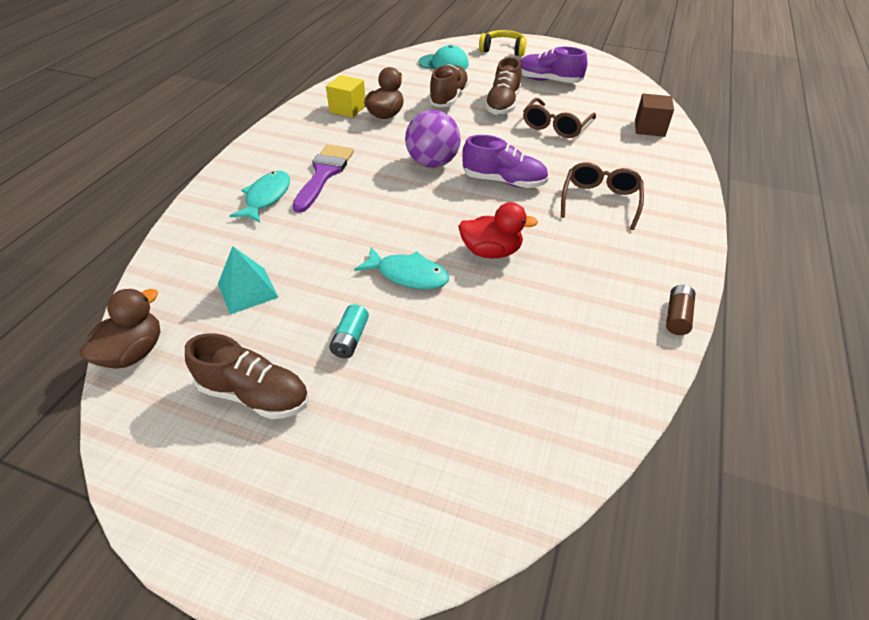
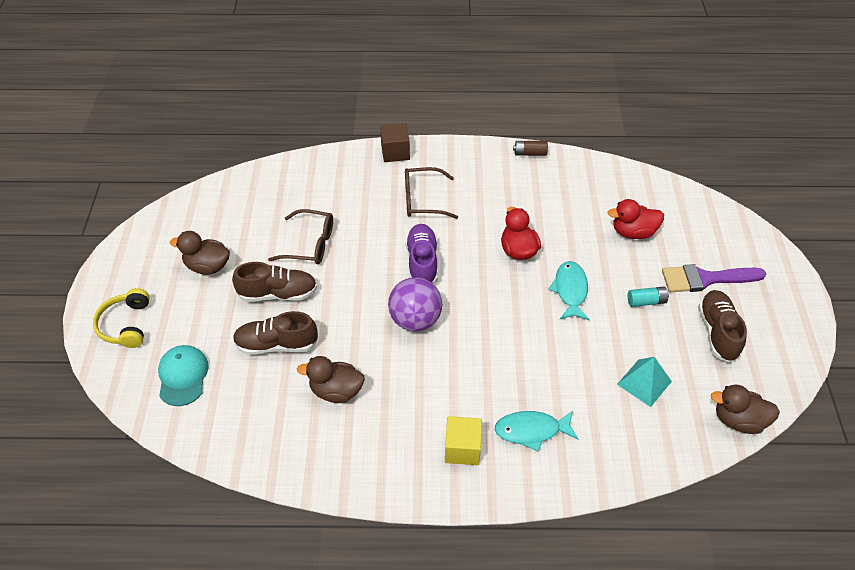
camera: 110 degrees left, 5 degrees up
(324, 174) = (473, 400): purple brush -> purple brush (705, 279)
(348, 109) = (335, 435): yellow cube -> yellow cube (462, 448)
(476, 376) = (633, 232): none -> red duck
(548, 81) = (207, 266): purple shoe -> brown duck
(649, 128) = (290, 181): brown cube -> brown cube (395, 152)

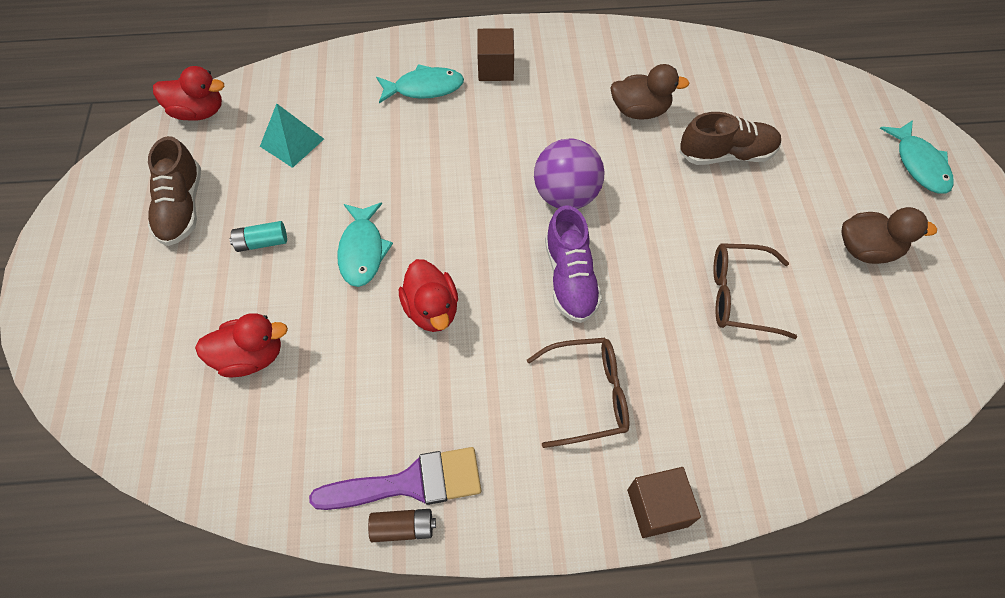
camera: 175 degrees right, 10 degrees up
(126, 325) = (919, 164): yellow headphones -> turquoise fish
(183, 376) = (815, 114): turquoise cap -> none
(278, 293) = (753, 217): brown shoe -> none
(462, 448) = (495, 68): yellow cube -> brown cube
(705, 279) = (167, 283): purple brush -> purple brush (410, 483)
(738, 420) = (198, 112): brown duck -> red duck

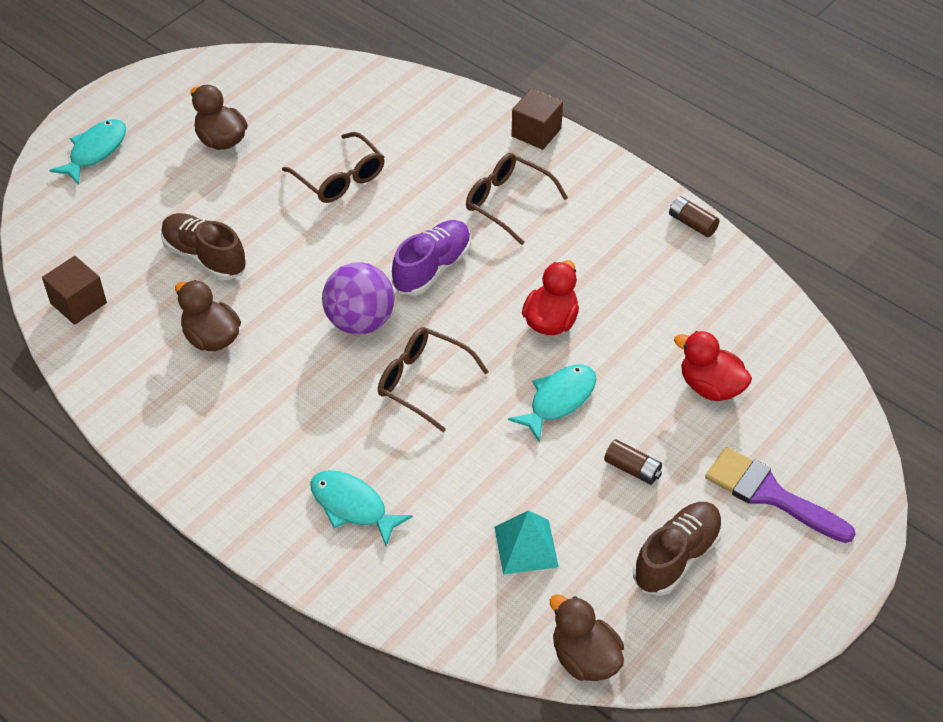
camera: 135 degrees left, 10 degrees down
(198, 112) = (584, 658): red duck -> brown duck
(262, 242) = (632, 469): turquoise battery -> brown battery
(410, 483) = (667, 240): purple brush -> purple brush (770, 494)
(472, 189) = (423, 382): none -> brown glasses
(495, 68) = (267, 473): brown cube -> brown cube (78, 303)

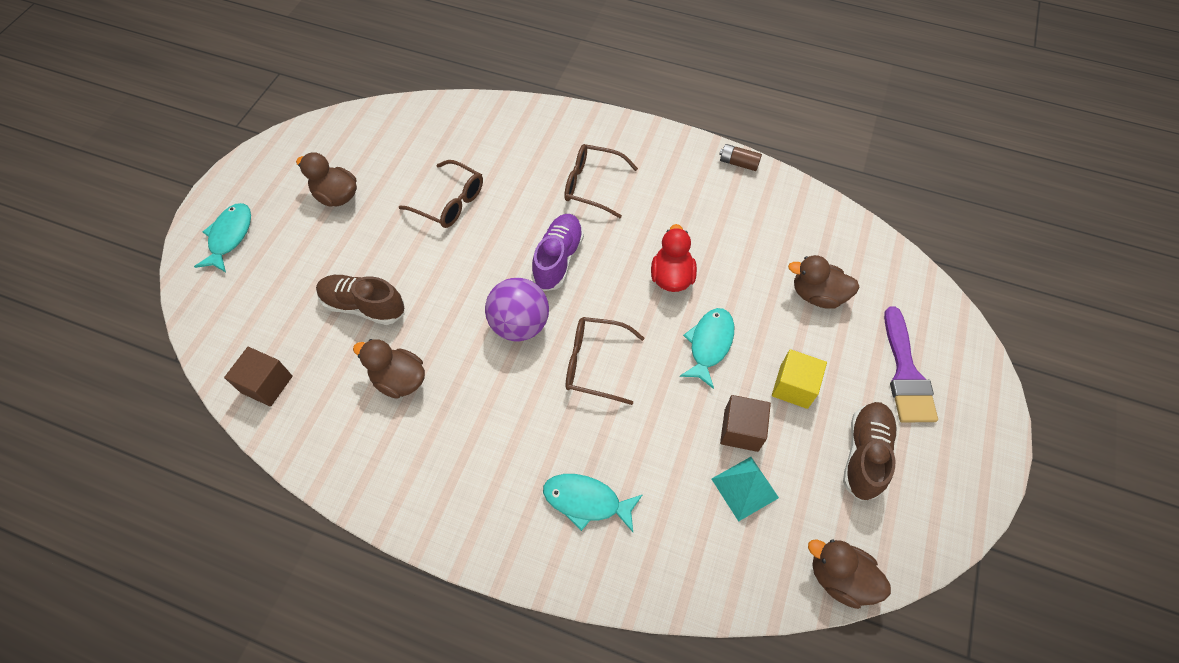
camera: 20 degrees left, 10 degrees up
(536, 132) = (588, 121): brown cube -> brown cube (741, 430)
(632, 469) = (793, 386): brown battery -> yellow cube
(710, 386) = (817, 295): red duck -> brown duck
(770, 494) = (905, 373): purple brush -> purple brush turned 105 degrees counterclockwise

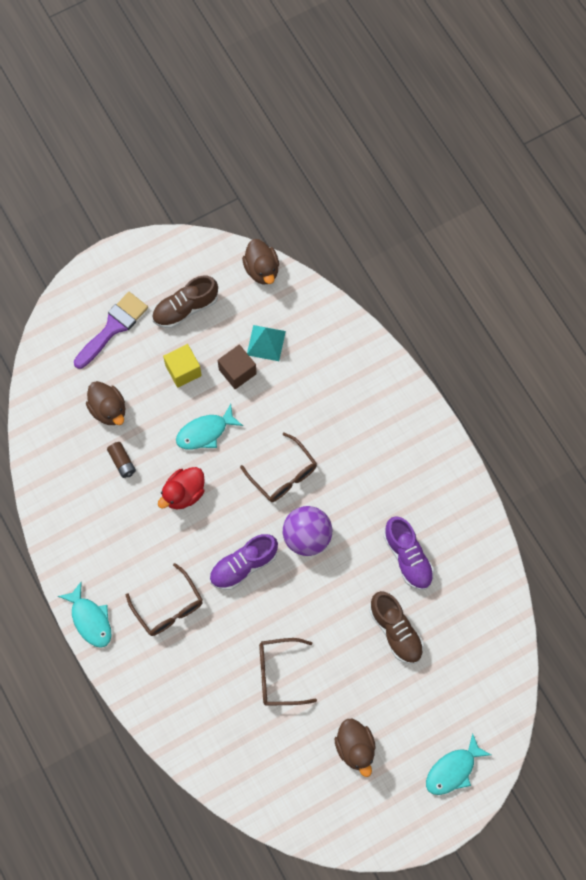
camera: 140 degrees left, 10 degrees up
(267, 384) = (490, 619): brown cube -> none
(399, 380) = (408, 557): brown duck -> purple shoe
(450, 202) = (279, 674): brown glasses -> brown glasses turned 75 degrees counterclockwise
(586, 501) = (355, 402): turquoise fish -> turquoise fish (90, 619)
(738, 163) = (51, 542): brown battery -> brown battery (122, 462)

